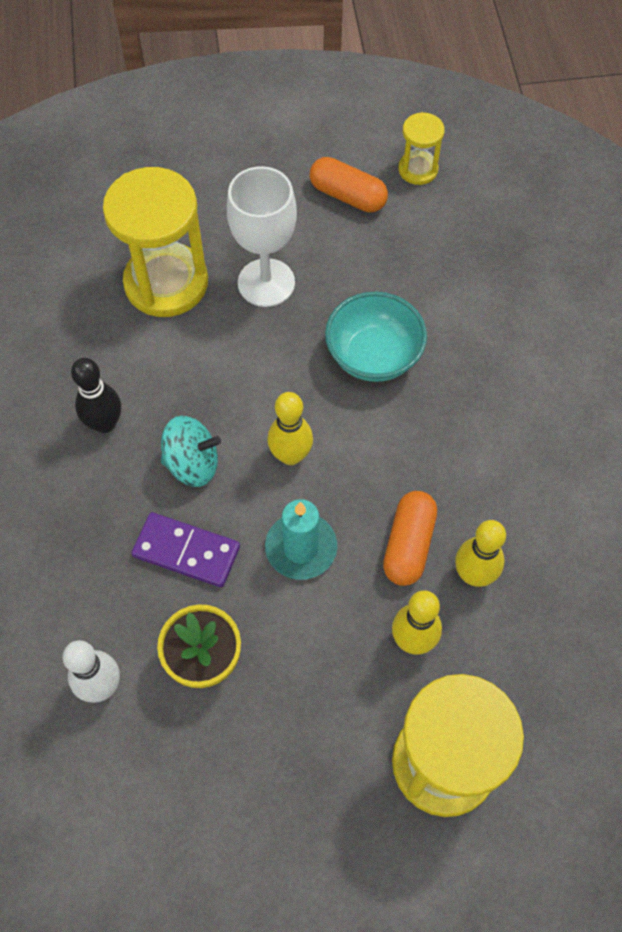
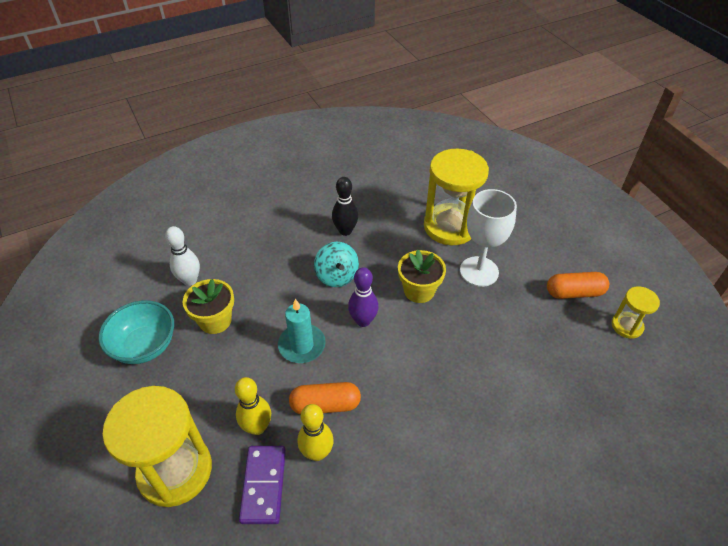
camera: 70 degrees right, 15 degrees down
(186, 552) = (280, 291): purple domino -> purple domino (263, 485)
(268, 367) = (419, 291): none -> yellow flower pot
(290, 455) = (363, 321): yellow bowling pin -> purple bowling pin
(348, 196) = (574, 293): orange capsule -> orange capsule turned 75 degrees clockwise
(373, 356) = (458, 343): turquoise bowl -> turquoise bowl (145, 346)

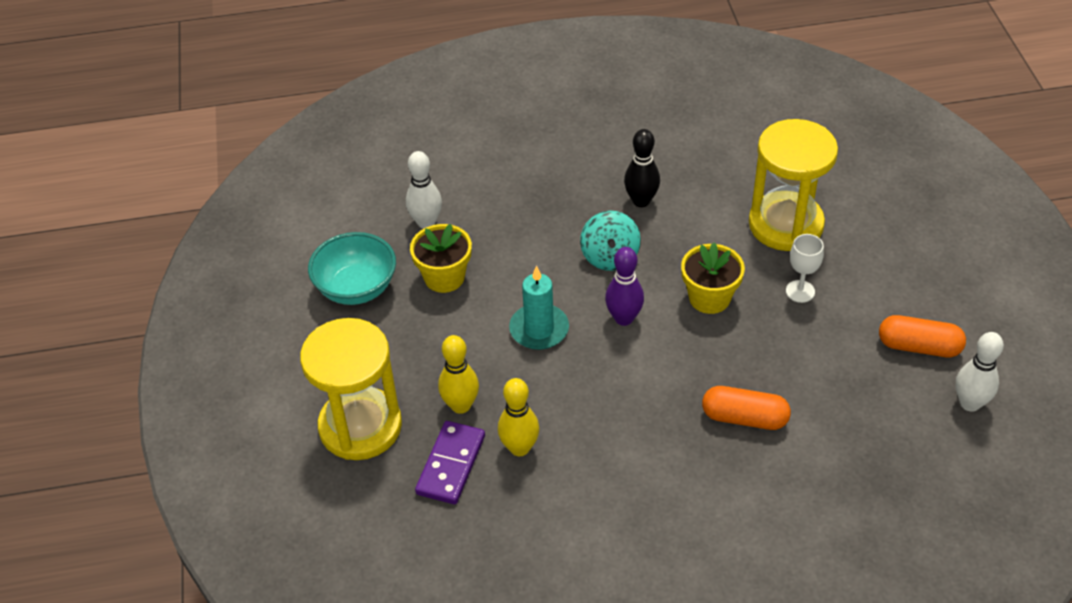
camera: 20 degrees right, 0 degrees up
(325, 405) = (545, 401): orange capsule -> orange capsule (744, 418)
(479, 271) = (800, 291): white goblet -> white goblet, size x0.55
(627, 326) = (970, 403): yellow hourglass -> white bowling pin

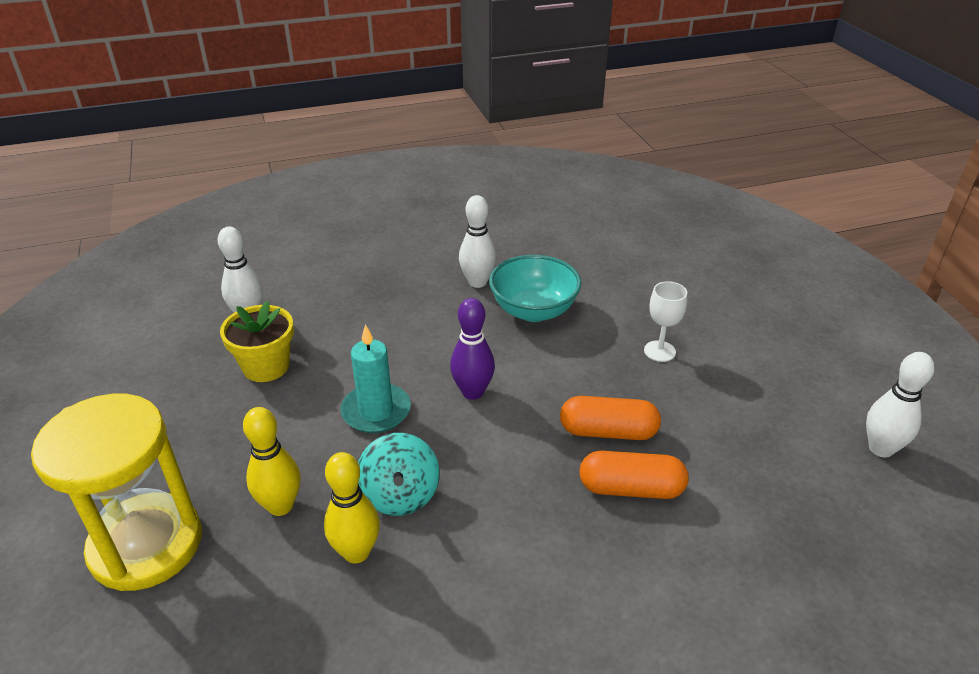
camera: 10 degrees left, 10 degrees down
(356, 288) = (161, 385): turquoise bowl -> turquoise bowl (533, 310)
(450, 465) = (264, 584): purple domino -> none
(610, 256) = (450, 333): turquoise spinning top -> turquoise spinning top (400, 495)
(641, 201) = (477, 282): black bowling pin -> white bowling pin
(709, 298) = (564, 365): yellow flower pot -> none
(785, 224) = (628, 292): yellow hourglass -> none
(919, 347) = (802, 395): orange capsule -> orange capsule (608, 432)

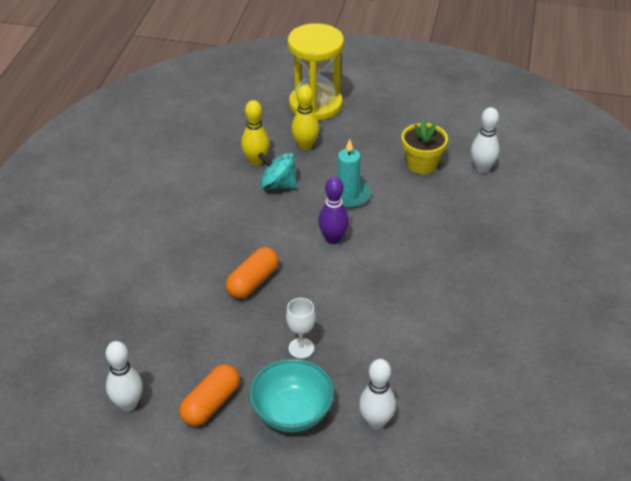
camera: 120 degrees right, 5 degrees up
(477, 282) = (452, 288): white bowling pin -> white bowling pin (376, 422)
(533, 310) = (395, 303): turquoise bowl -> turquoise bowl (292, 412)
(631, 488) = (206, 269): orange capsule -> orange capsule (211, 404)

